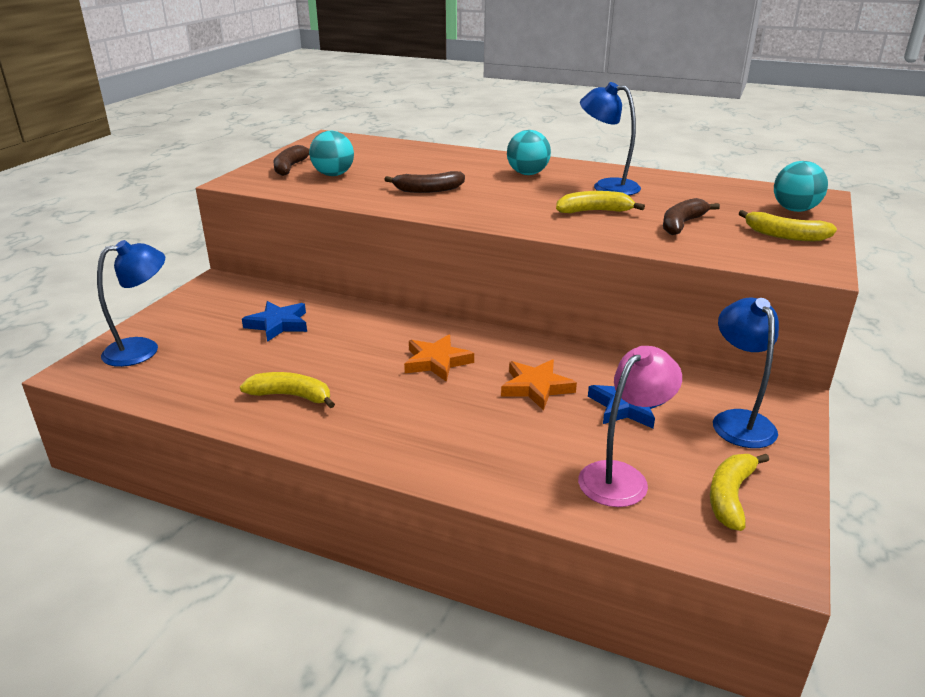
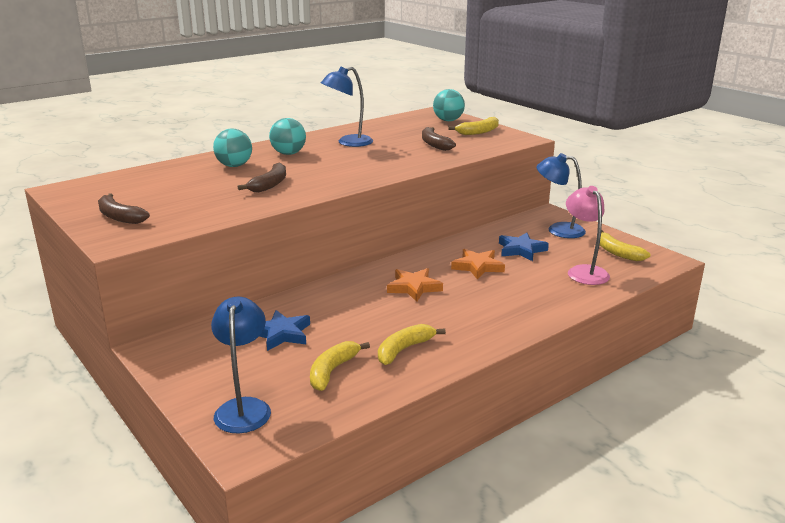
camera: 60 degrees left, 5 degrees down
(333, 175) = (173, 206): turquoise ball -> turquoise ball (234, 166)
(594, 211) = (385, 155): yellow banana -> yellow banana (332, 371)

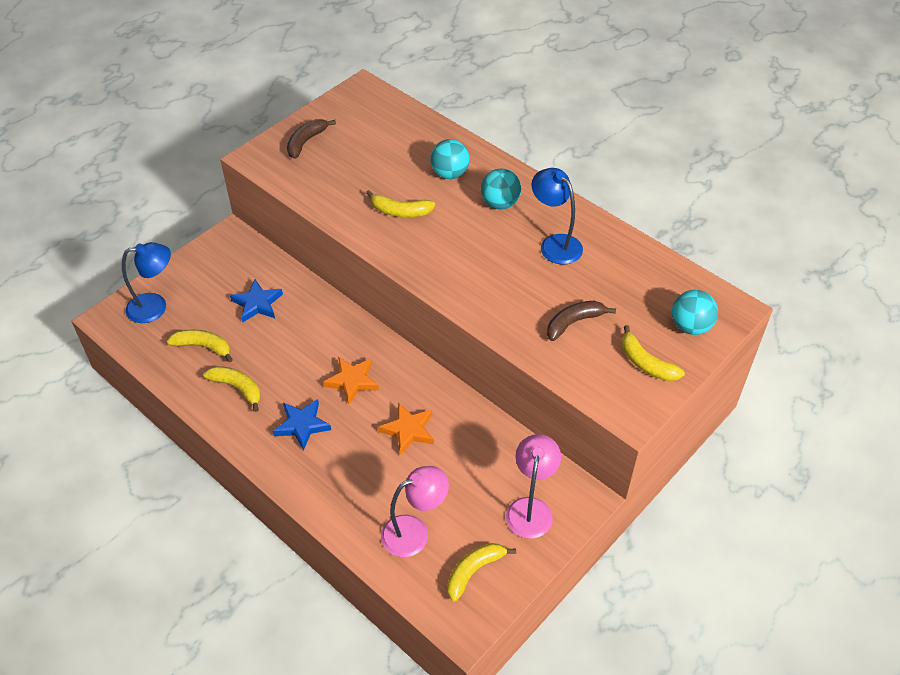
camera: 80 degrees right, 25 degrees up
(270, 185) = (400, 211): brown banana -> yellow banana
(521, 250) = (460, 469): blue star -> blue star (302, 425)
(558, 230) = (531, 508): blue lamp -> pink lamp

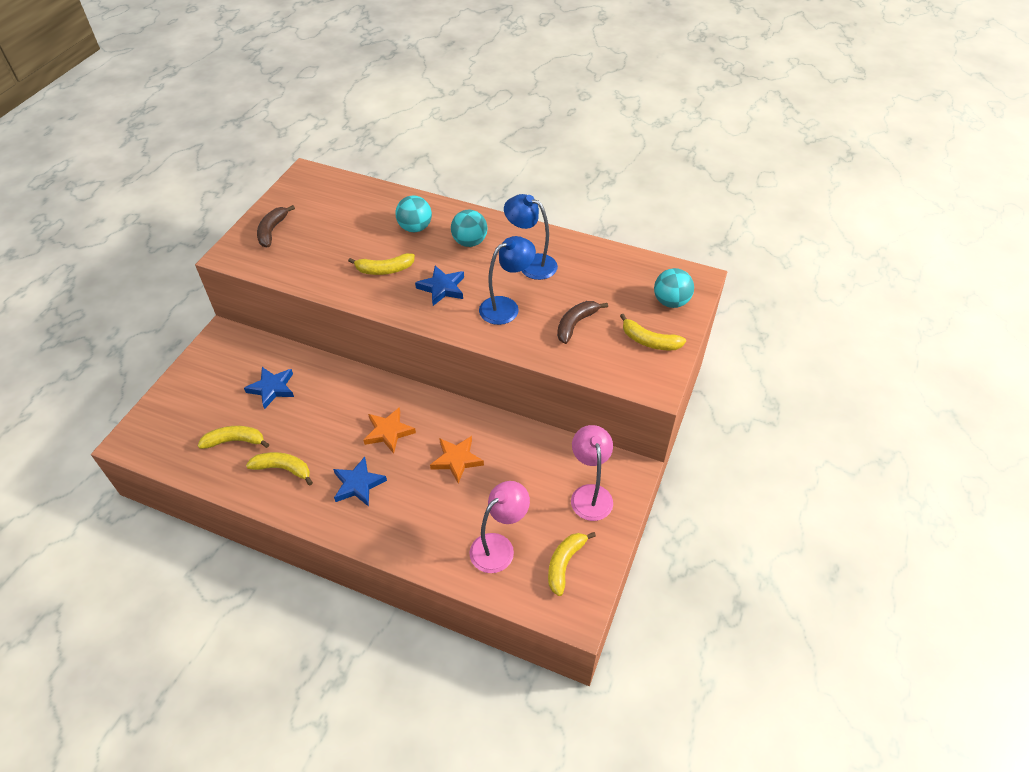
camera: 20 degrees left, 0 degrees up
(155, 307) = (173, 418): blue lamp -> blue lamp (506, 307)
(450, 246) = (442, 288): none -> blue star

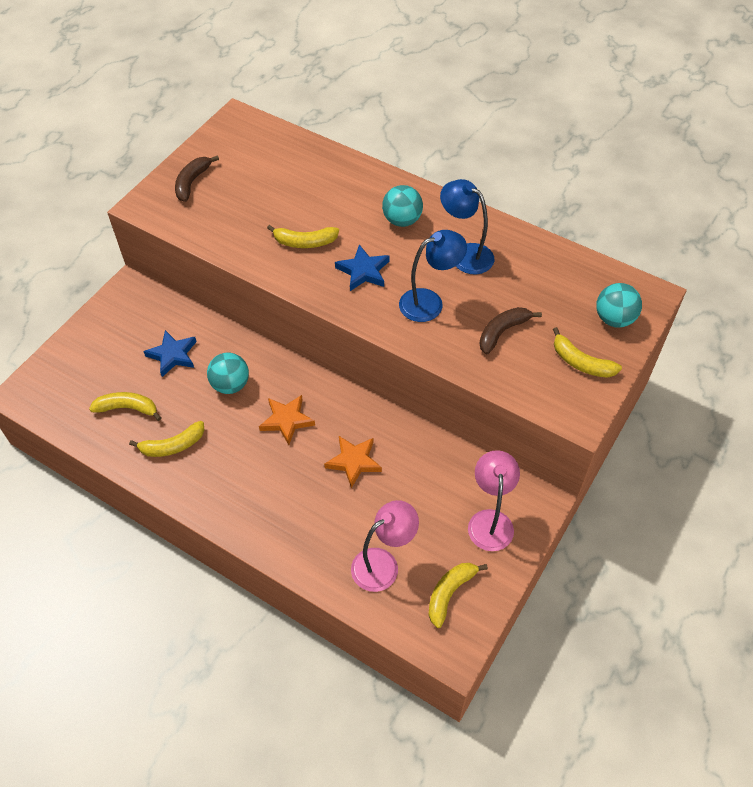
camera: 10 degrees right, 5 degrees up
(283, 469) = (173, 446): yellow banana -> yellow banana turned 135 degrees clockwise
(358, 484) = (247, 474): blue star -> none
(415, 228) = (345, 196): turquoise ball -> turquoise ball (230, 385)

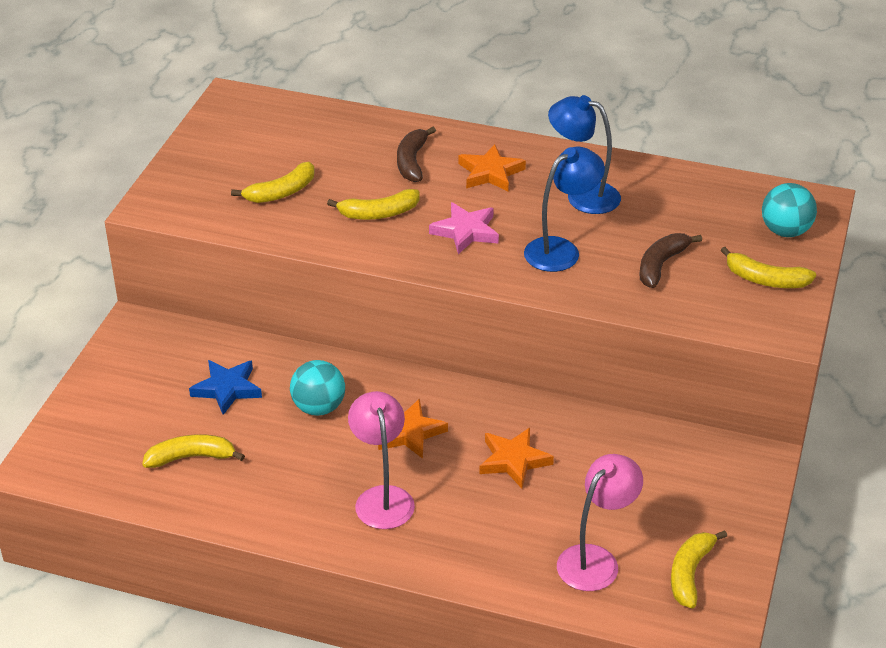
camera: 15 degrees left, 15 degrees down
(173, 446) = (270, 487): yellow banana -> yellow banana (281, 192)
(192, 182) = (204, 173): brown banana -> brown banana (412, 162)
(363, 271) = (465, 231): blue star -> pink star
(402, 220) = (490, 173): turquoise ball -> orange star
(490, 520) = (708, 489): pink lamp -> pink lamp (382, 497)

